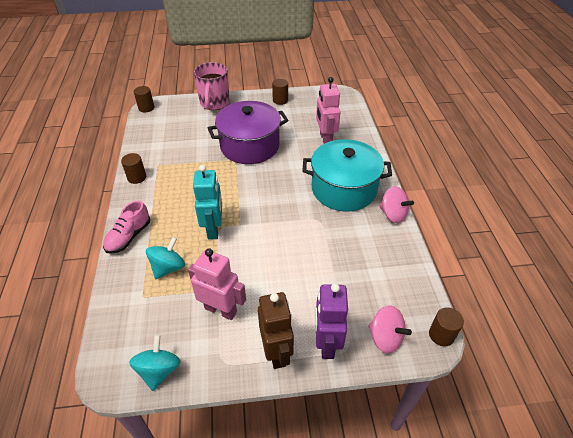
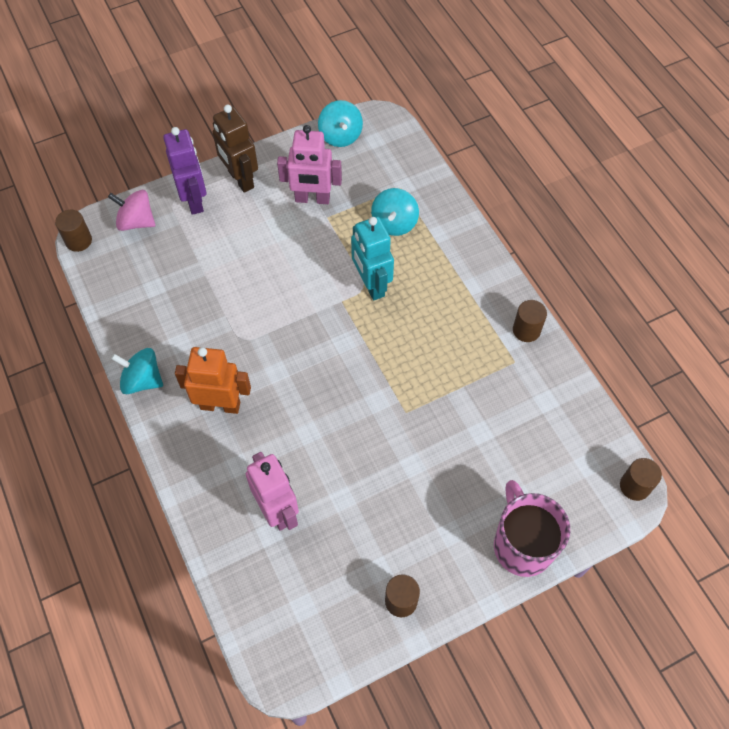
camera: 160 degrees right, 15 degrees up
(129, 237) = (466, 244): pink shoe -> none
(250, 146) = (398, 449): purple pot -> none
(344, 189) = (220, 405): turquoise pot -> orange robot
(393, 214) = (142, 380): pink spinning top -> turquoise spinning top

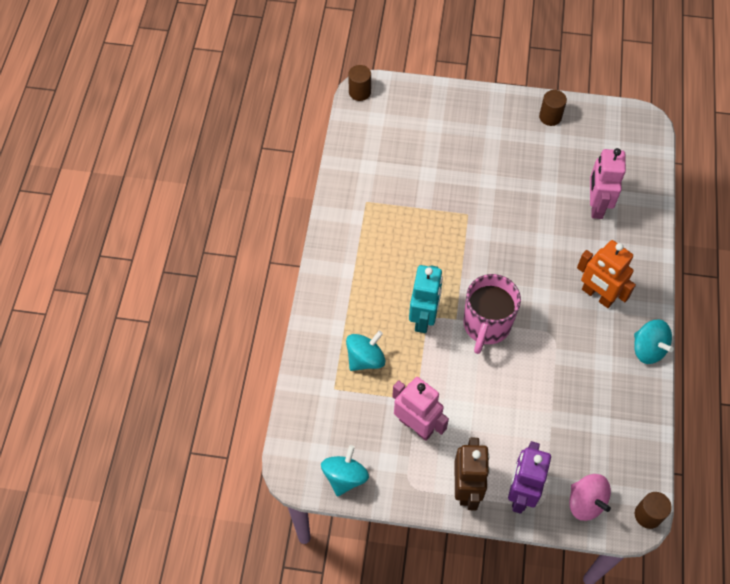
camera: 145 degrees left, 0 degrees up
(522, 545) = (455, 102): pink mug -> pink mug (486, 325)
(526, 330) = (339, 216): brown cylinder -> none

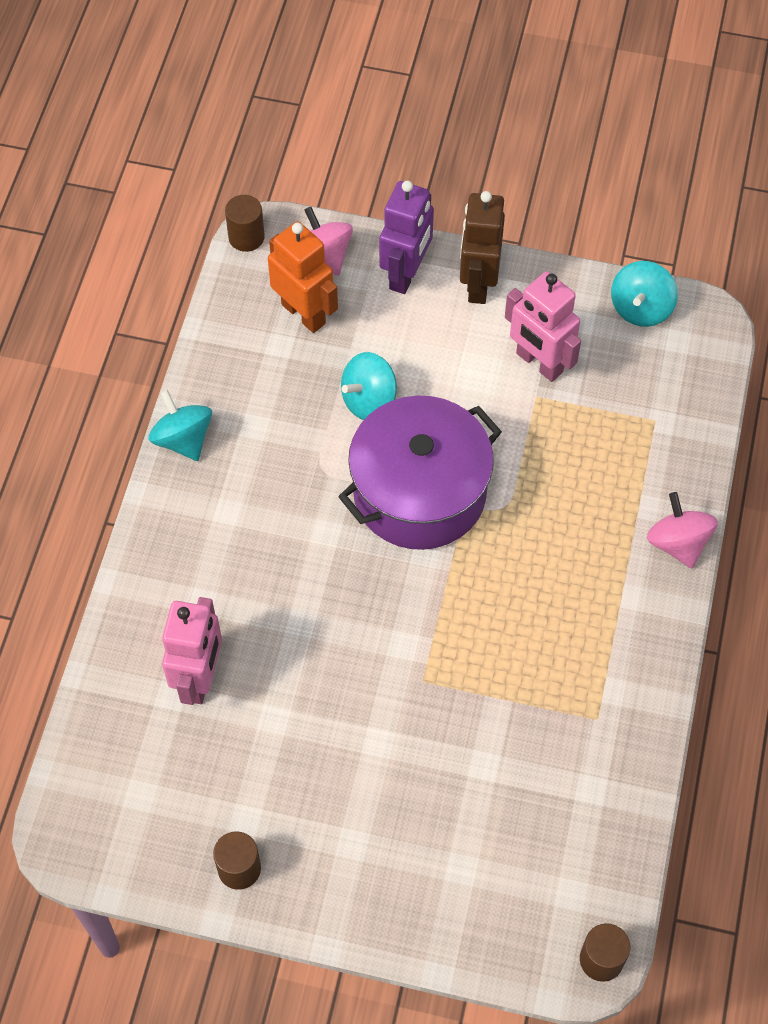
camera: 175 degrees left, 0 degrees up
(319, 305) = (678, 543): none -> pink spinning top
(365, 358) = (607, 458): turquoise spinning top -> turquoise spinning top (369, 400)
(423, 318) = (515, 511): turquoise robot -> none
(486, 325) = (419, 492): pink mug -> purple pot
(597, 295) = (238, 525): orange robot -> orange robot (304, 313)

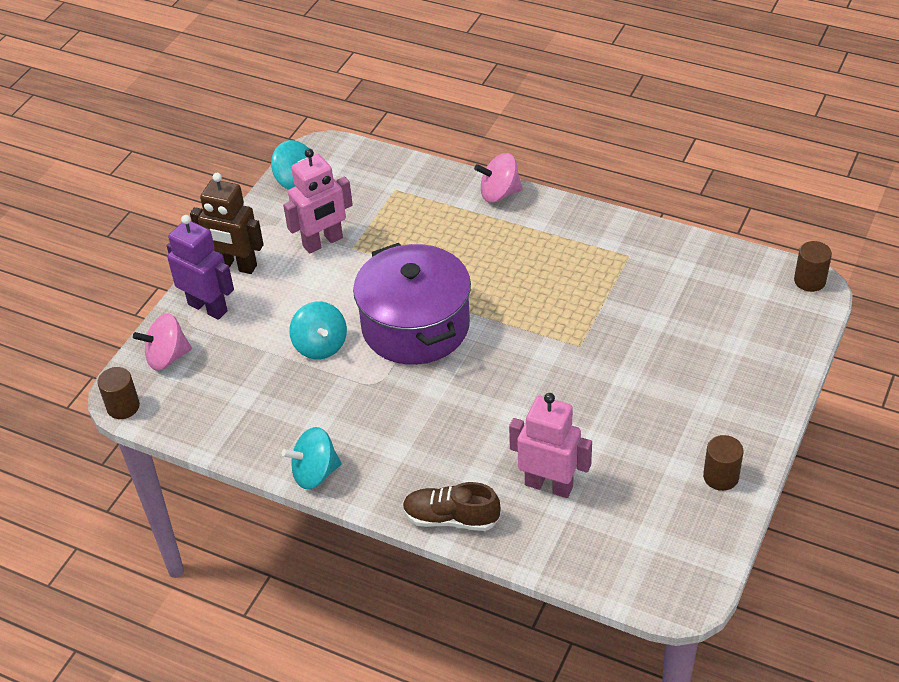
camera: 75 degrees left, 15 degrees down
(140, 585) = (451, 518): none -> brown shoe
(304, 313) = (219, 377): orange robot -> none

